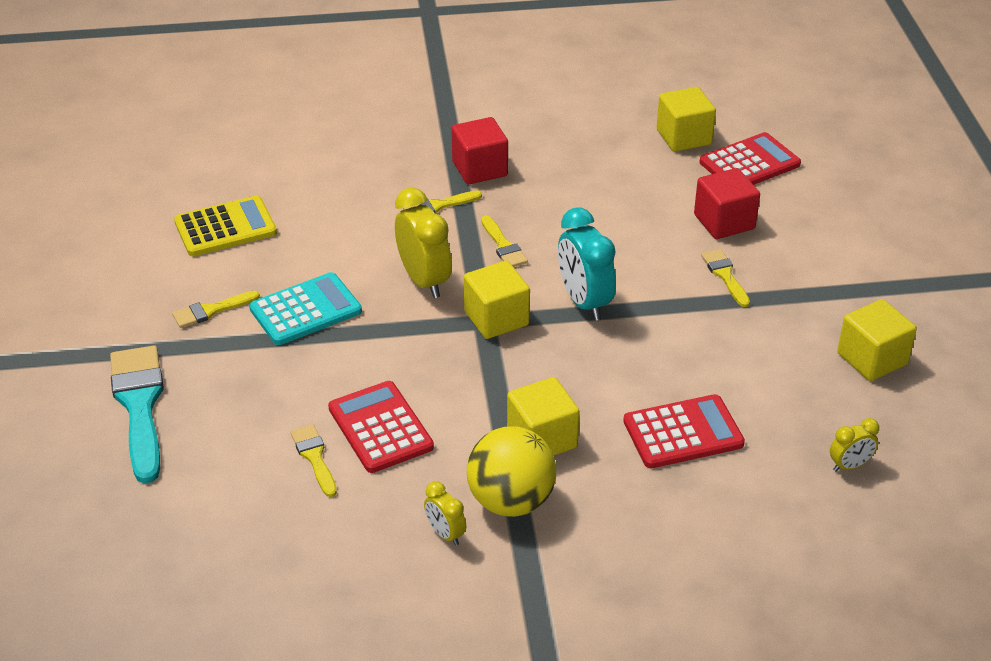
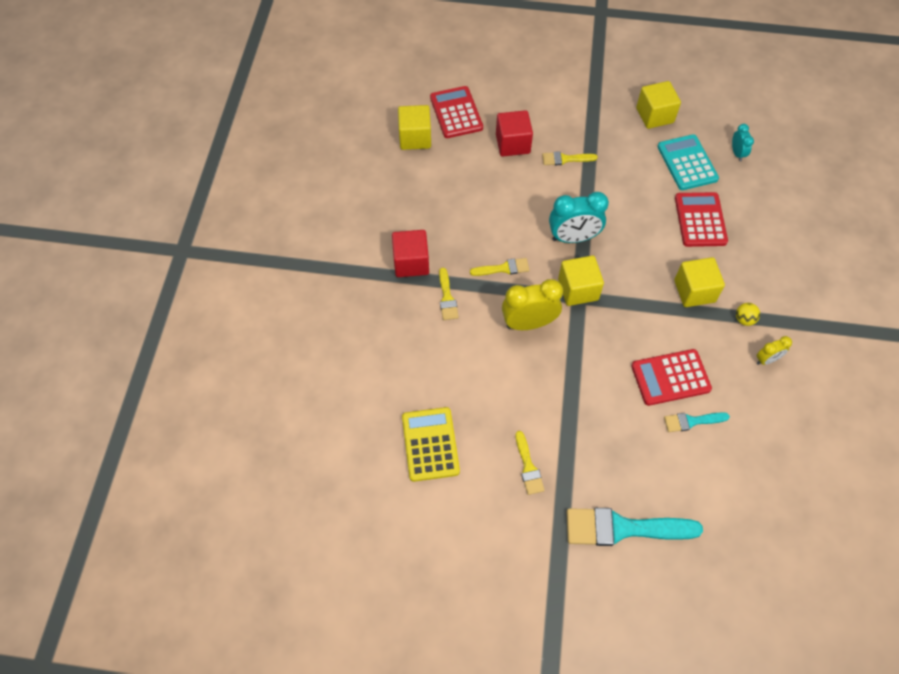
camera: 75 degrees left, 20 degrees up
(305, 310) = (542, 403): turquoise calculator -> turquoise calculator (687, 163)
(314, 457) = (692, 421): yellow brush -> turquoise brush
(511, 501) = (744, 319): yellow ball -> yellow ball, size x0.43
(849, 465) = (737, 153): yellow clock -> turquoise clock

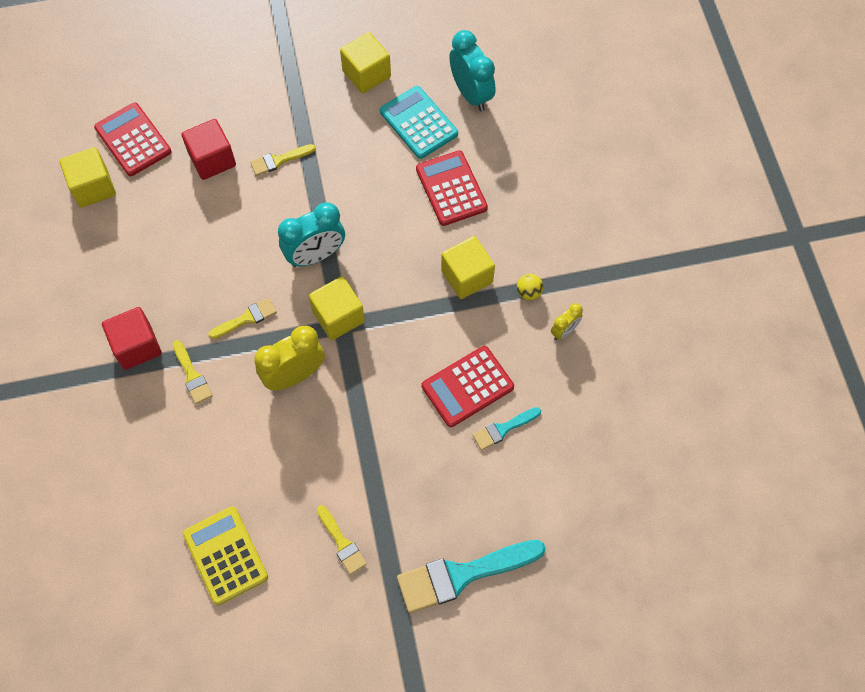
camera: 20 degrees left, 5 degrees up
(737, 153) = (471, 94): turquoise clock -> turquoise clock, size x1.90

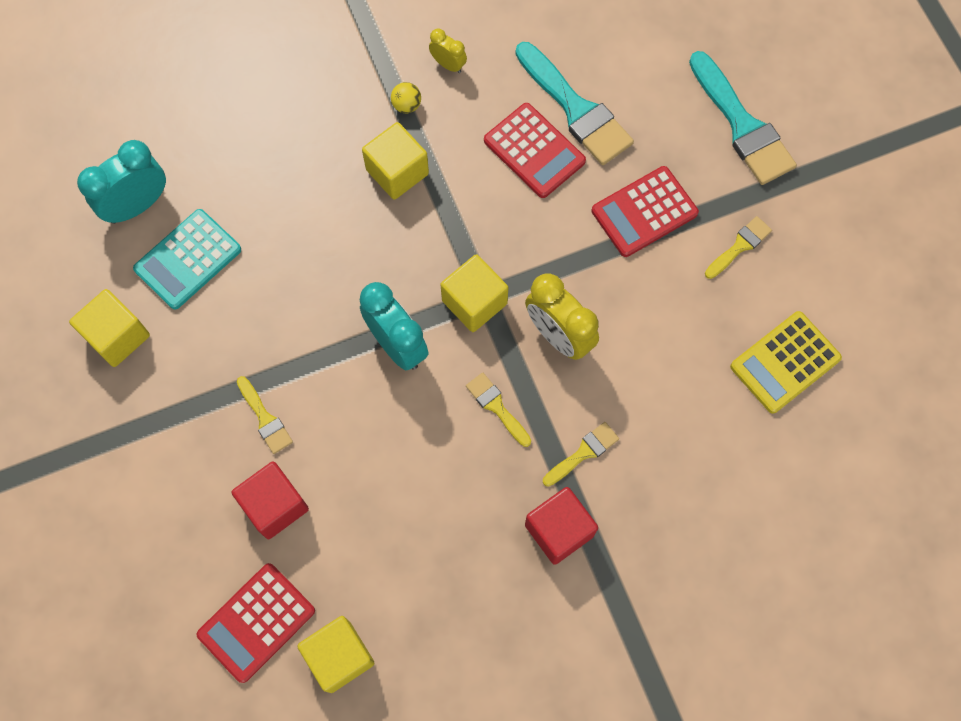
camera: 100 degrees left, 5 degrees up
(451, 188) = (280, 207): red calculator -> red calculator (644, 212)
(503, 429) = (575, 109): turquoise brush -> turquoise brush, size x1.95

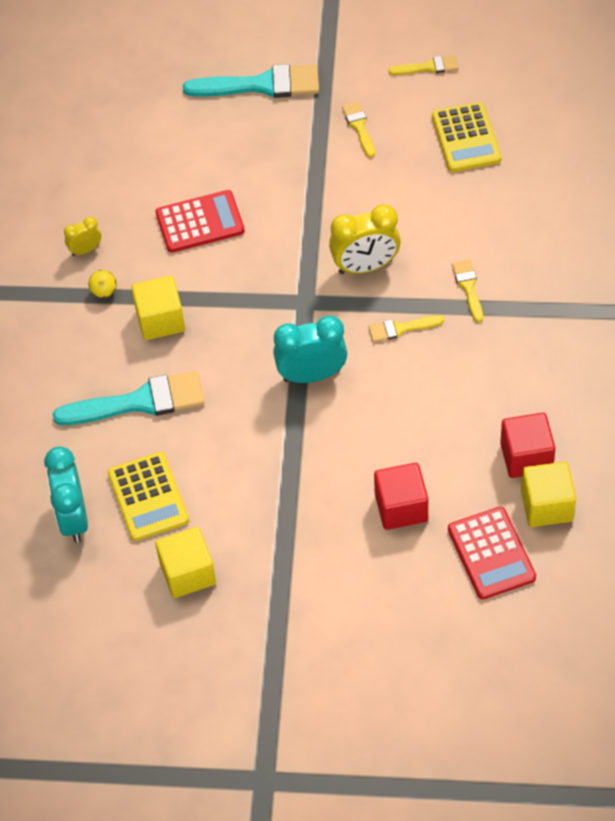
camera: 60 degrees left, 15 degrees down
(188, 259) = (148, 497): turquoise calculator -> yellow calculator
(265, 418) = (323, 489): yellow brush -> yellow brush (428, 67)
(474, 302) = (306, 310): yellow cube -> none
(559, 530) = (520, 326): red cube -> red cube (526, 457)
(575, 109) = (181, 182): turquoise brush -> turquoise brush (139, 402)
(644, 212) = (296, 173): red calculator -> none

